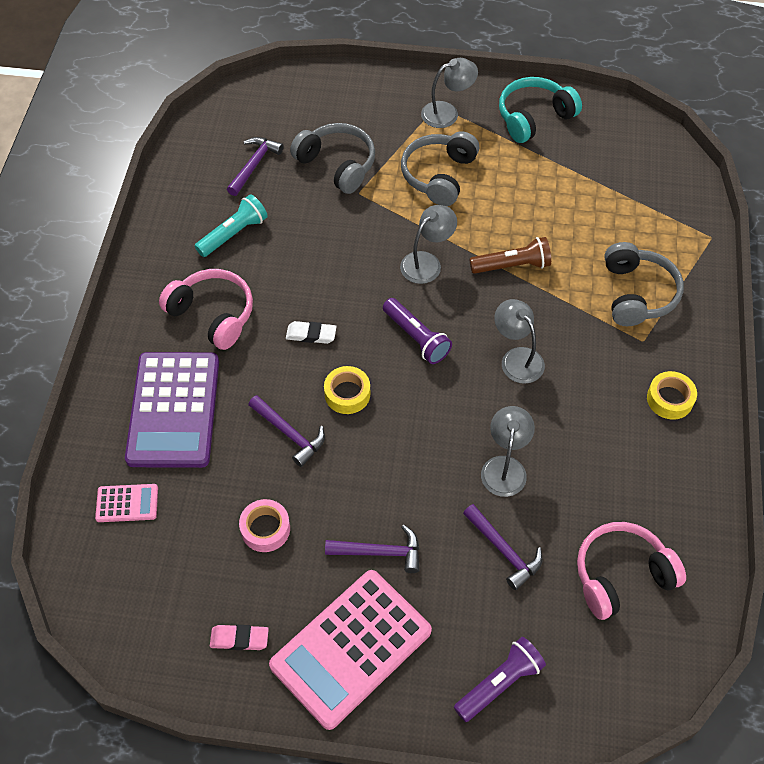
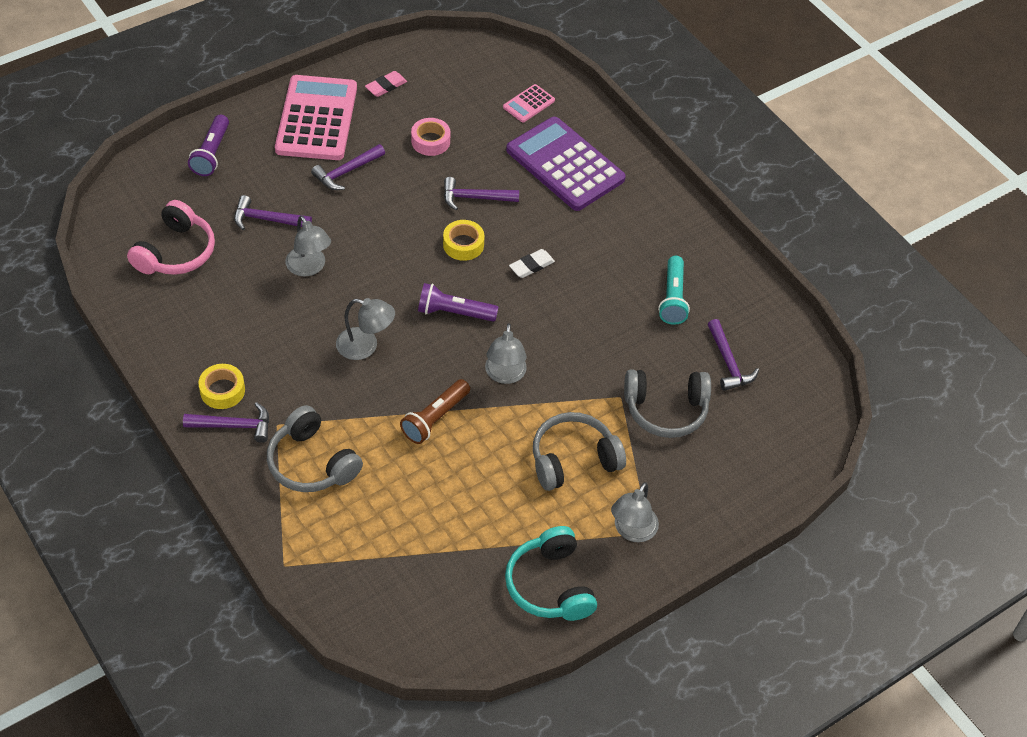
camera: 135 degrees right, 5 degrees down
(213, 314) = (614, 234): pink headphones -> none
(439, 175) = (573, 459): grey headphones -> grey headphones turned 90 degrees counterclockwise
(534, 117) = (550, 585): turquoise headphones -> turquoise headphones turned 150 degrees clockwise
(680, 362) = (234, 426): none -> purple hammer

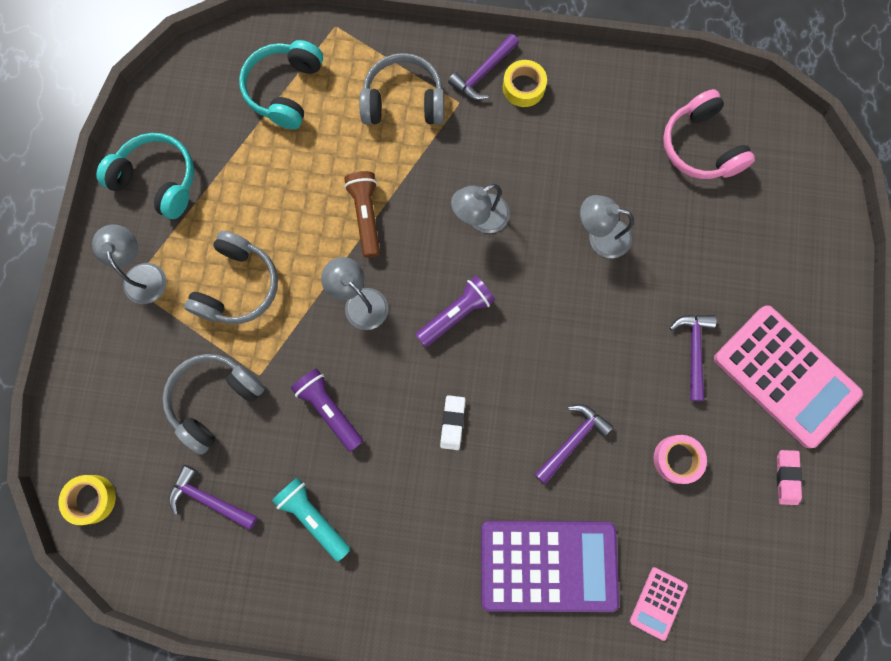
camera: 135 degrees right, 25 degrees up
(211, 153) = (804, 252): purple flashlight -> purple flashlight (329, 409)
(267, 219) = (684, 242): purple hammer -> none
(381, 556) = (285, 90): none -> turquoise headphones
(463, 244) = (524, 383): yellow tape -> yellow tape (91, 499)
(529, 104) = (658, 603): pink calculator -> pink calculator turned 150 degrees counterclockwise

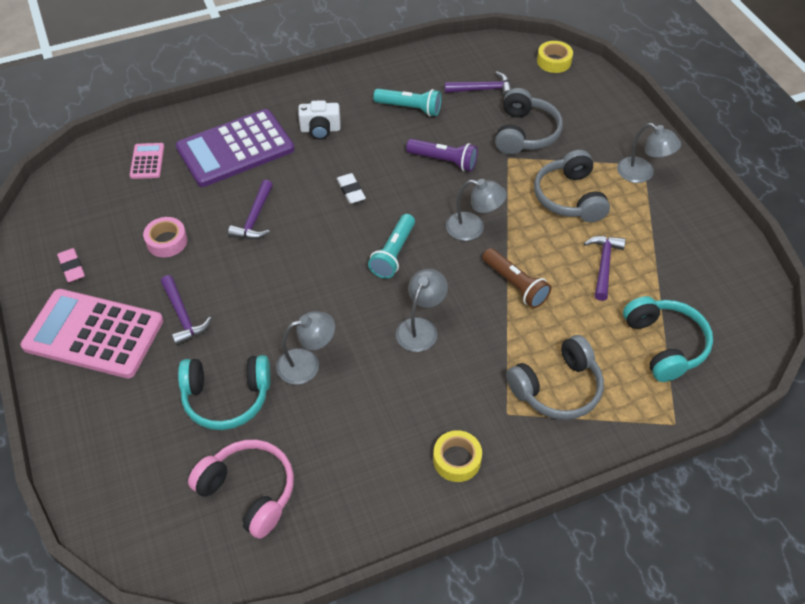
camera: 150 degrees right, 25 degrees down
(158, 180) = (694, 232): turquoise headphones -> turquoise headphones (227, 398)
(436, 540) = (320, 130): none -> white camera
(456, 314) = (393, 253): purple flashlight -> turquoise flashlight
(483, 73) = (504, 452): purple hammer -> purple hammer (603, 265)

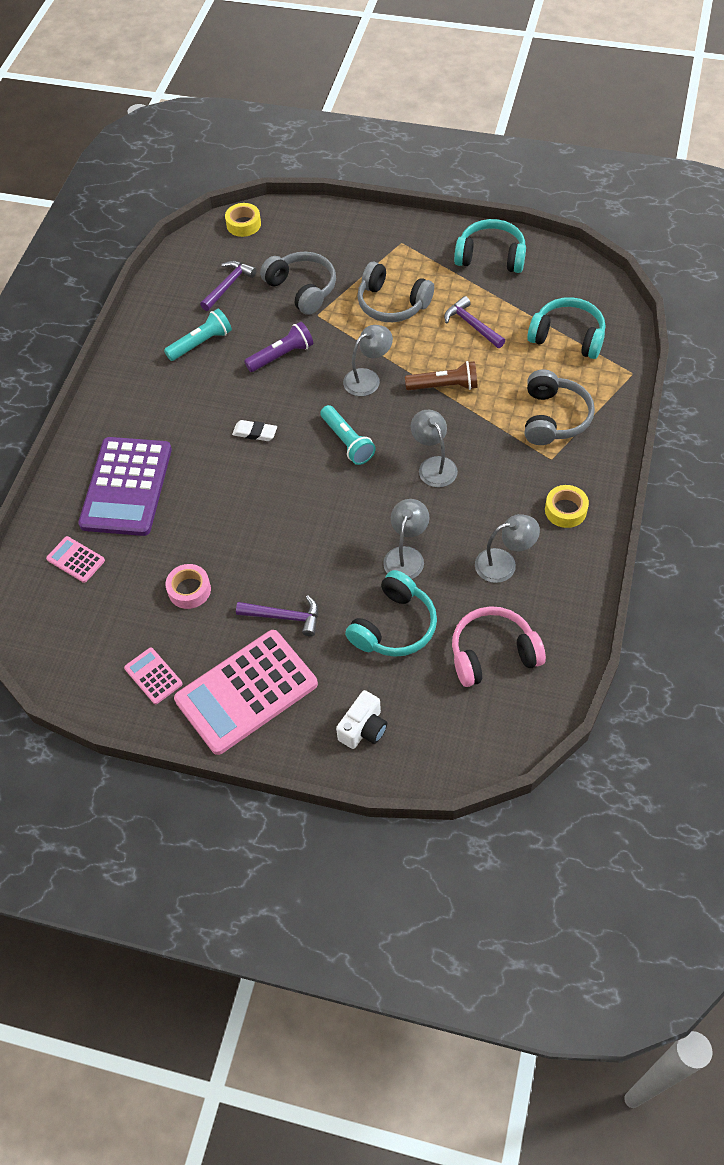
camera: 50 degrees left, 5 degrees up
(72, 267) = (153, 676): pink eraser -> pink calculator
(255, 218) = (223, 514): purple hammer -> none
(320, 130) = (164, 416): white camera -> white camera (363, 728)
(642, 174) = (409, 249): grey lamp -> grey lamp (504, 563)
(697, 233) = (491, 256): none -> turquoise headphones

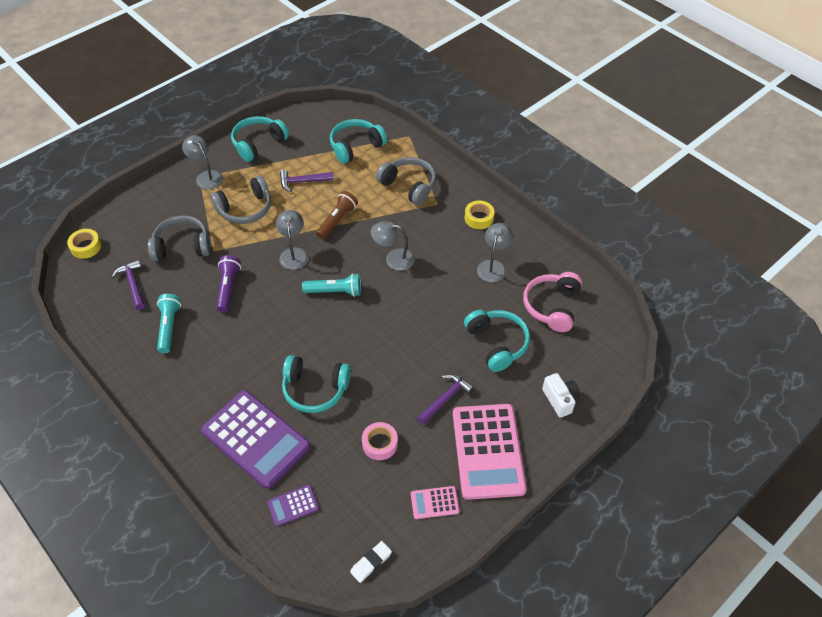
camera: 60 degrees left, 5 degrees down
(76, 560) = (293, 505): pink calculator -> purple calculator
(214, 499) = (315, 389): none -> turquoise headphones
(255, 433) = (280, 337): white eraser -> white eraser (371, 563)
(406, 556) = (450, 309): grey lamp -> grey lamp (206, 176)

